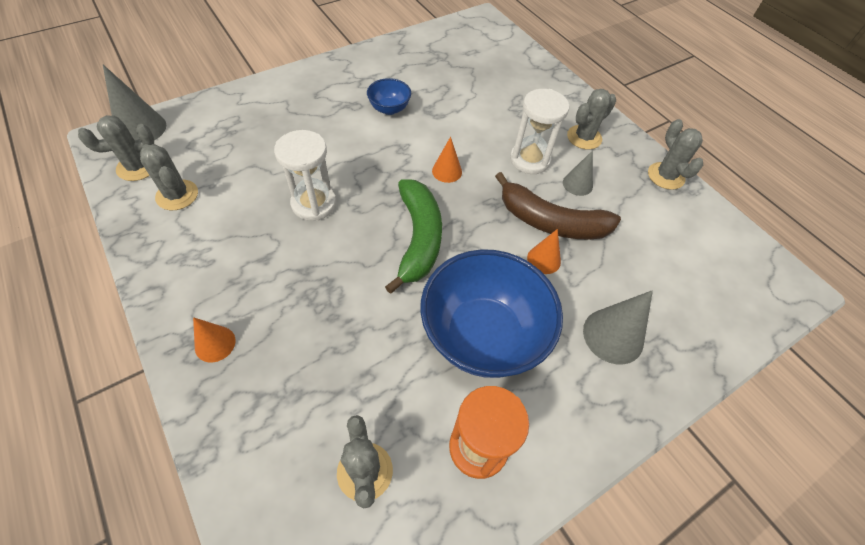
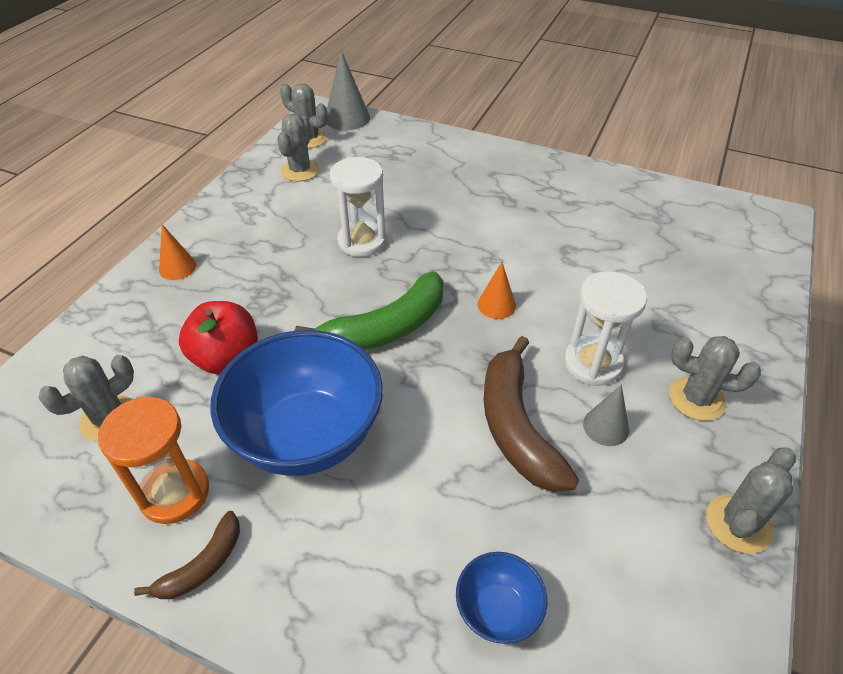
camera: 60 degrees right, 10 degrees down
(365, 353) = (227, 358): none -> red apple
(389, 109) = (533, 224): blue bowl -> blue bowl (497, 610)
(544, 259) = (452, 444): orange cone -> none
(553, 452) = (202, 565): none -> brown banana
(613, 336) = (397, 565): grey cone -> none

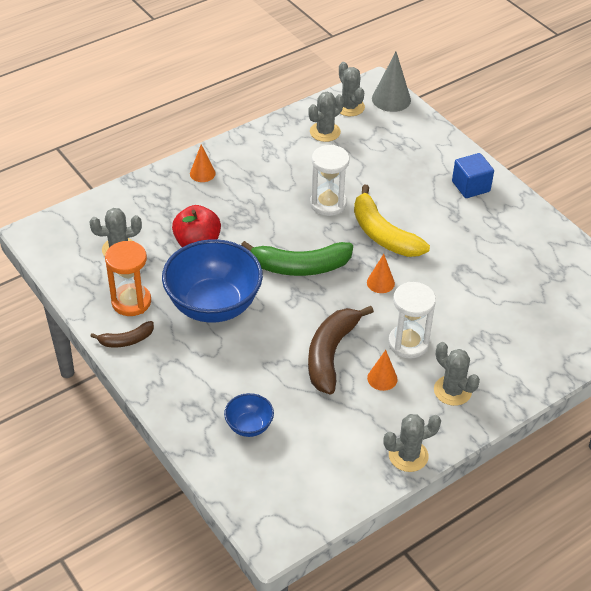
camera: 30 degrees right, 0 degrees up
(451, 249) = (383, 234): none -> yellow banana
(498, 167) = (470, 186): none -> blue cube
(606, 426) = (382, 378): grey cone -> orange cone

